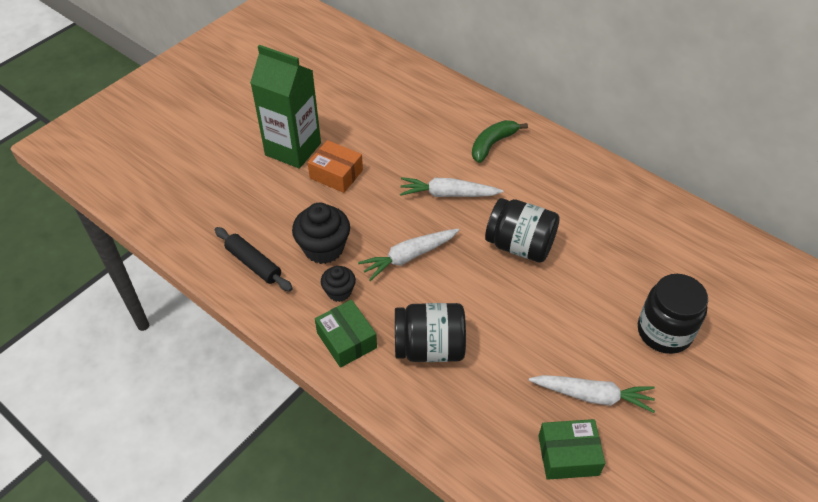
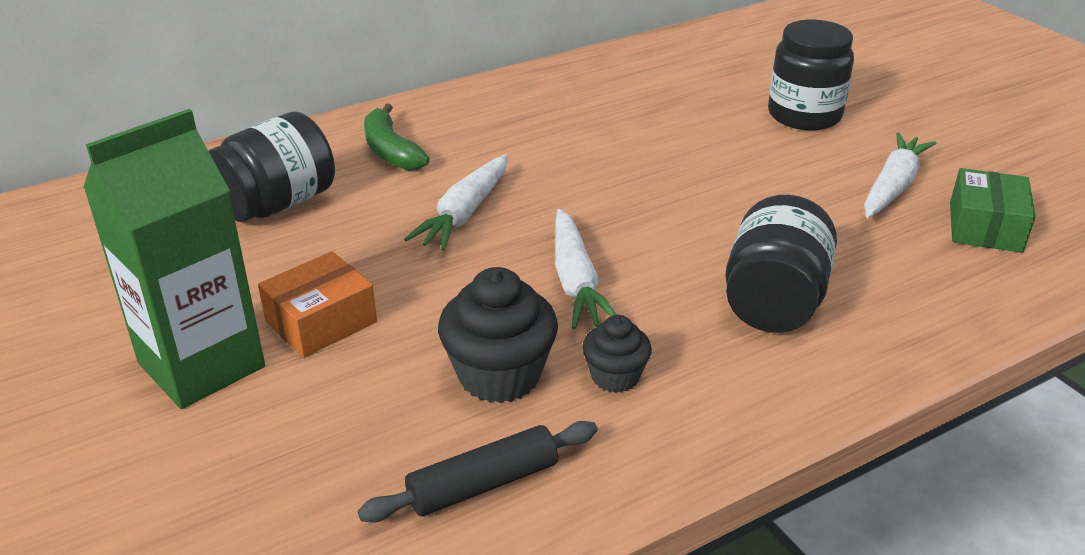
camera: 70 degrees left, 15 degrees down
(346, 340) = (730, 390): green box -> none
(519, 245) = (610, 177): black jar -> black jar (277, 204)

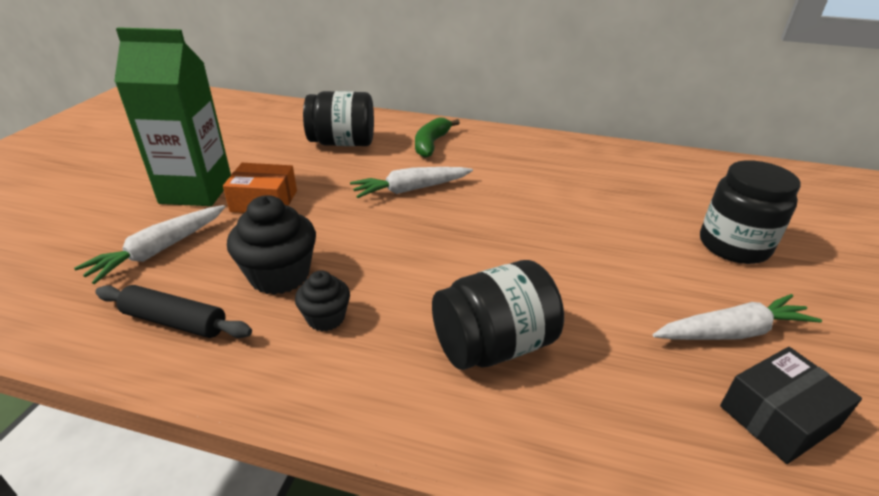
camera: 45 degrees right, 0 degrees up
(576, 281) = (401, 255): white carrot -> white carrot (159, 250)
(985, 227) = (778, 417): green box -> black box

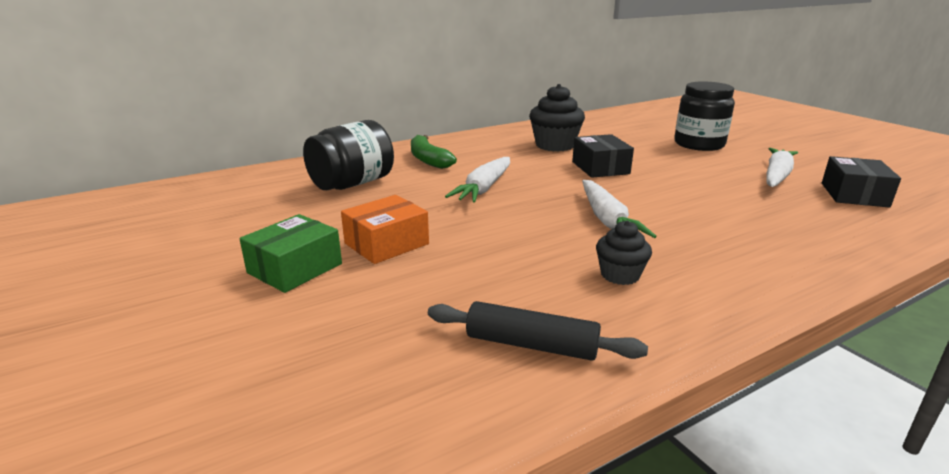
camera: 45 degrees left, 10 degrees down
(159, 250) = (381, 320): white carrot -> white carrot (607, 220)
(175, 321) = (531, 345): black rolling pin -> black rolling pin turned 45 degrees clockwise
(196, 191) = (295, 268): green carton -> green box
(279, 275) = (528, 274): black cupcake -> black cupcake (555, 145)
(493, 346) = (723, 233): black jar -> none
(549, 218) = (600, 168): none -> black box

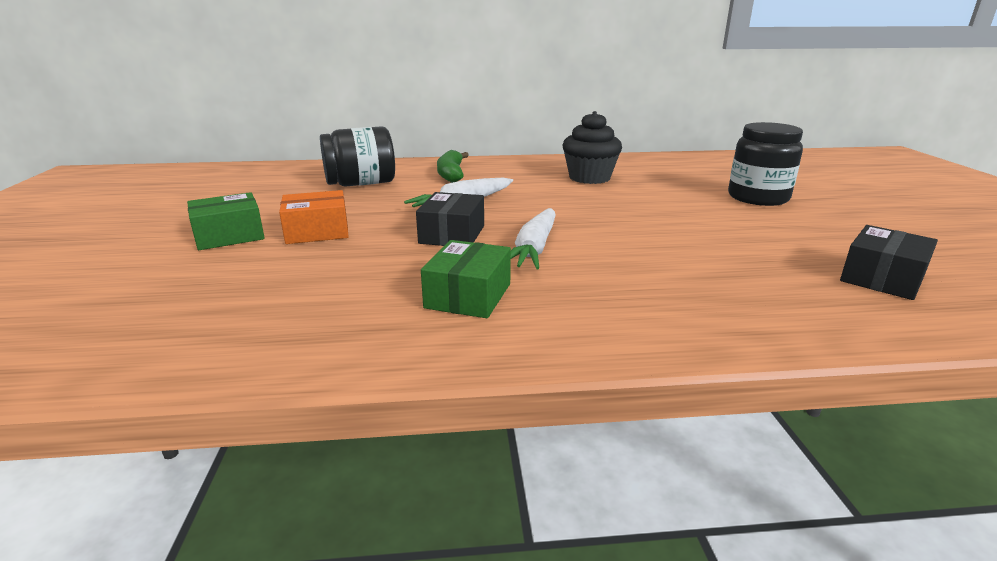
camera: 25 degrees right, 0 degrees up
(531, 345) = (305, 329): black rolling pin -> none
(600, 168) = (604, 203): black box -> black box (452, 234)
(620, 275) = (468, 296): black cupcake -> green box
(776, 176) = (806, 242): white carrot -> none

